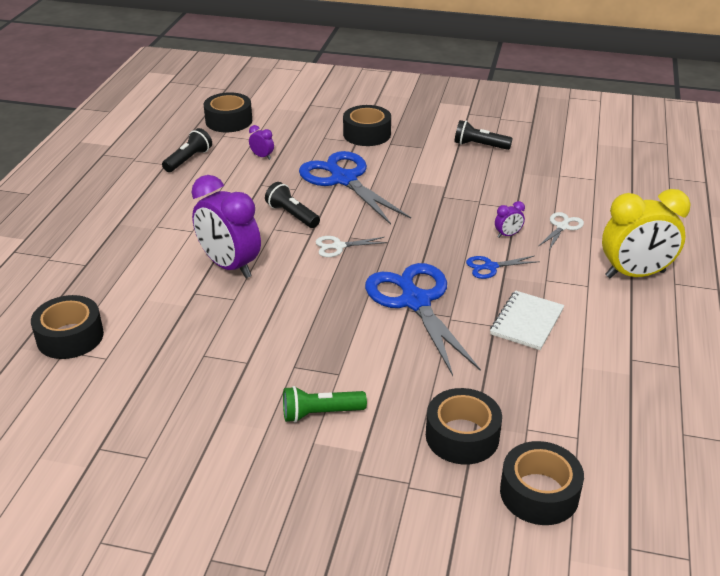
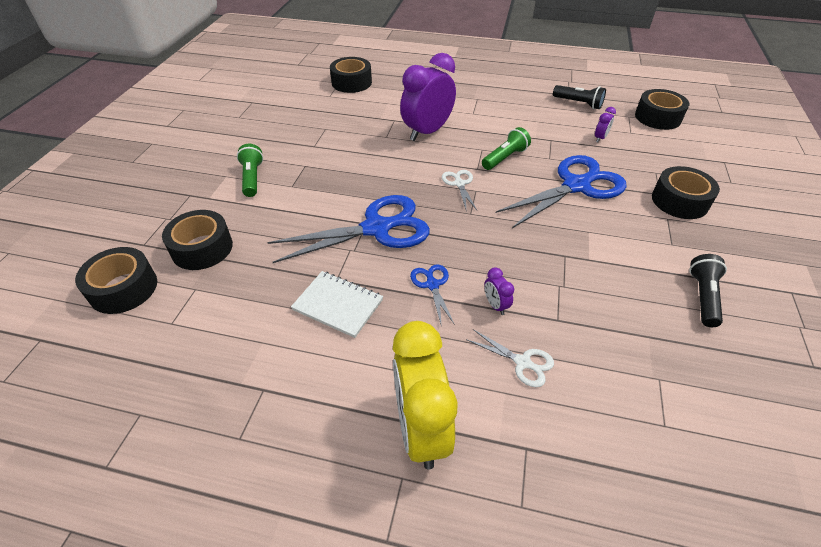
camera: 90 degrees right, 10 degrees up
(292, 215) = (505, 158): black flashlight -> green flashlight

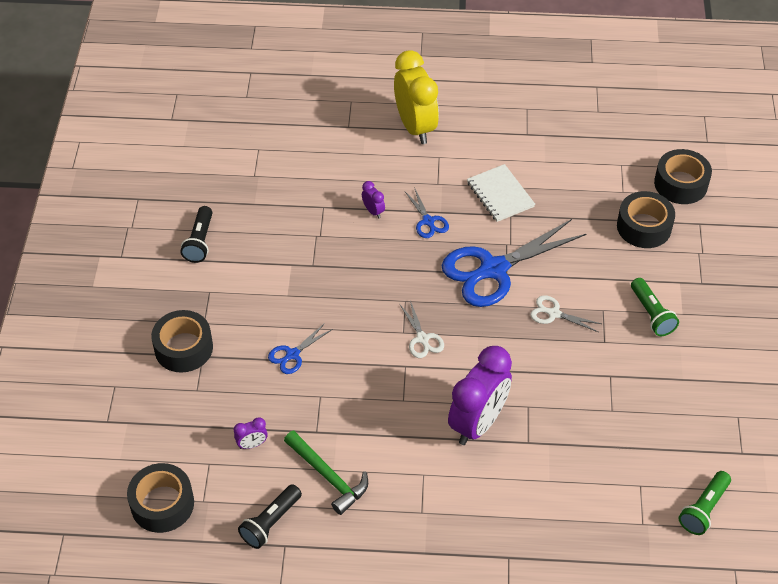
camera: 170 degrees right, 5 degrees up
(338, 305) = (500, 194): white notebook -> white notebook turned 45 degrees clockwise
(351, 82) = (622, 526): black tape -> none
(505, 158) = (374, 388): green flashlight -> green flashlight (704, 509)
(523, 362) = (350, 173): white scissors -> white scissors (553, 313)
(541, 118) = (328, 476): none -> green hammer
(576, 186) = (292, 355): blue scissors -> blue scissors, size x0.45
(578, 103) = (271, 522): black flashlight -> black flashlight turned 75 degrees counterclockwise
(600, 138) = (252, 444): purple clock -> purple clock turned 135 degrees counterclockwise

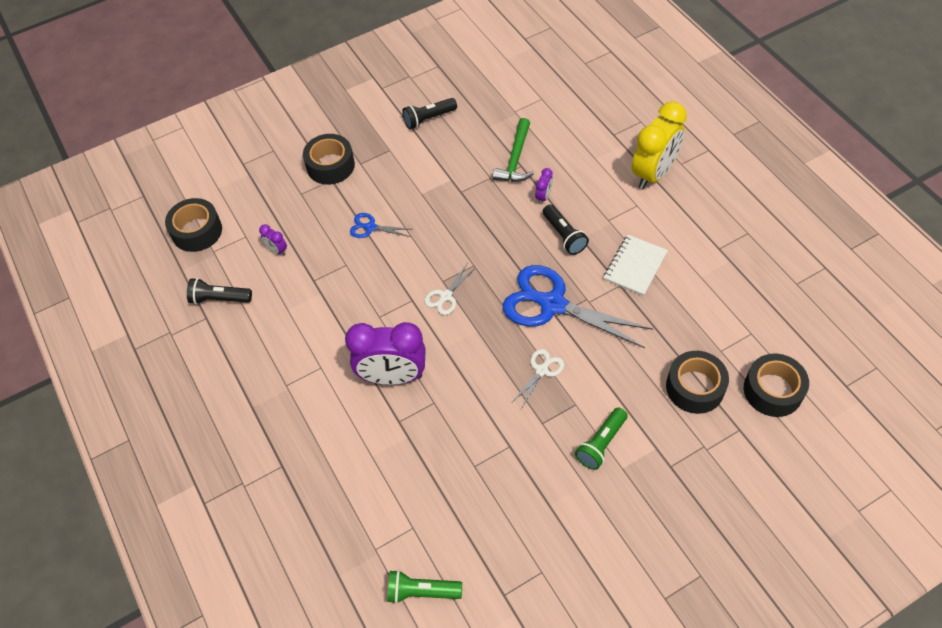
camera: 60 degrees right, 5 degrees up
(328, 476) = (279, 309): green hammer -> green hammer (515, 159)
(428, 221) = (564, 235): blue scissors -> black flashlight
(553, 313) = (542, 370): white scissors -> white scissors turned 45 degrees clockwise

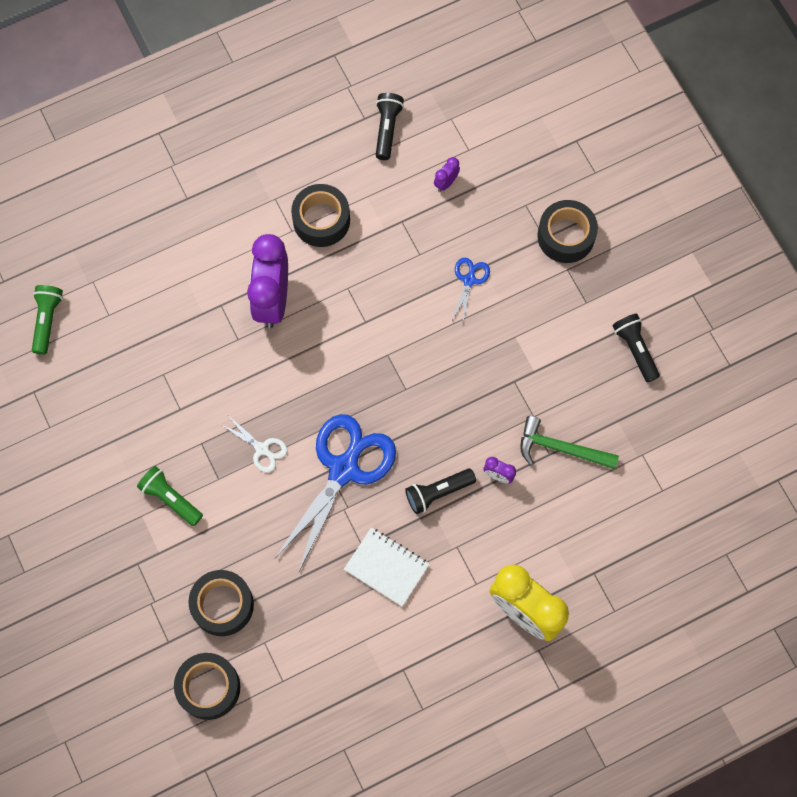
camera: 90 degrees right, 15 degrees up
(197, 231) = (480, 100): black tape -> black tape (321, 220)
(445, 296) = (366, 357): white scissors -> none

